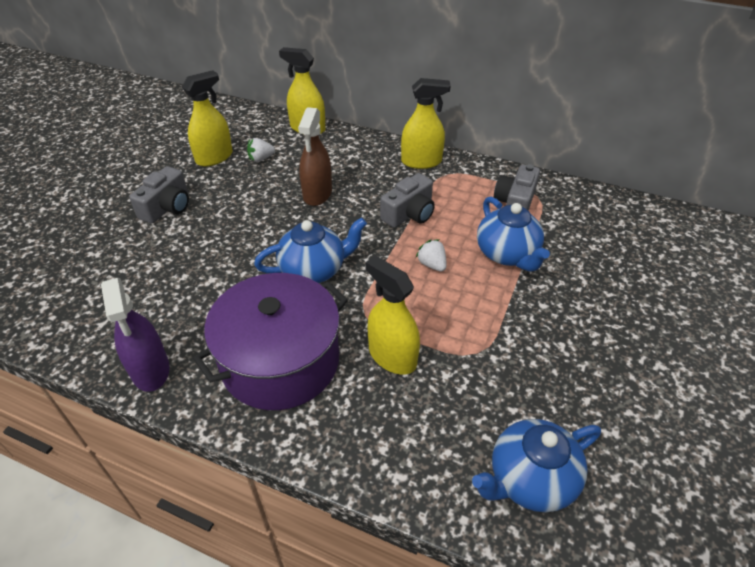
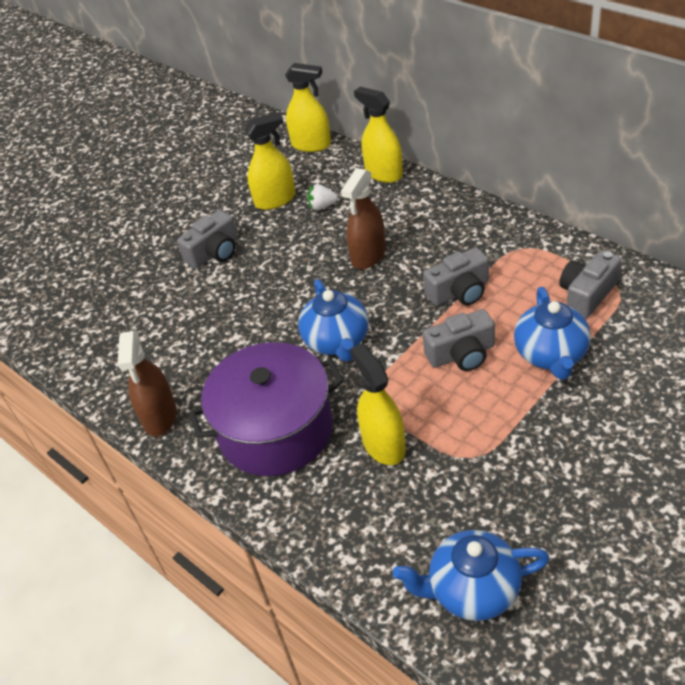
camera: 25 degrees right, 0 degrees up
(150, 370) = (160, 416): purple spray bottle -> brown spray bottle
(314, 270) = (337, 341): blue teapot -> blue teapot turned 75 degrees clockwise
(421, 162) = (497, 229): yellow spray bottle -> yellow spray bottle (311, 145)
(432, 264) = (461, 354): white strawberry -> grey camera

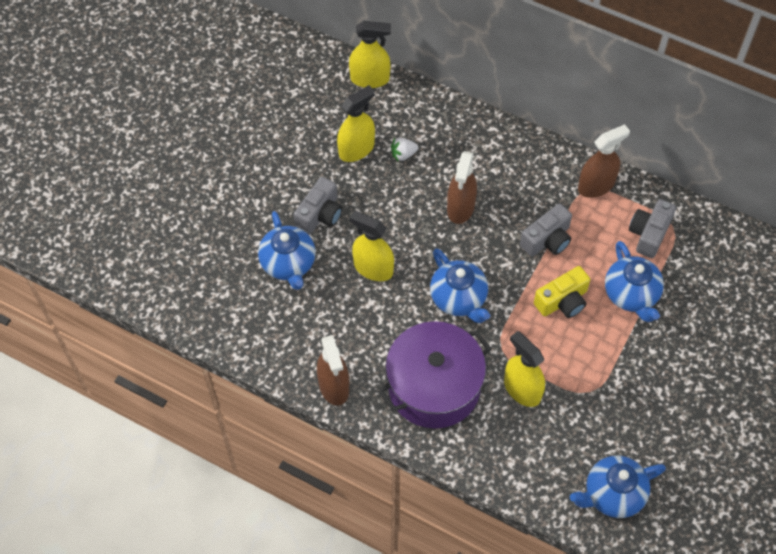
camera: 20 degrees left, 15 degrees up
(163, 294) = (288, 264): none -> blue teapot
(383, 173) = (449, 112): yellow spray bottle -> yellow spray bottle (373, 268)
(461, 354) = (562, 301): grey camera -> yellow camera
(531, 244) = (596, 185): none -> brown spray bottle

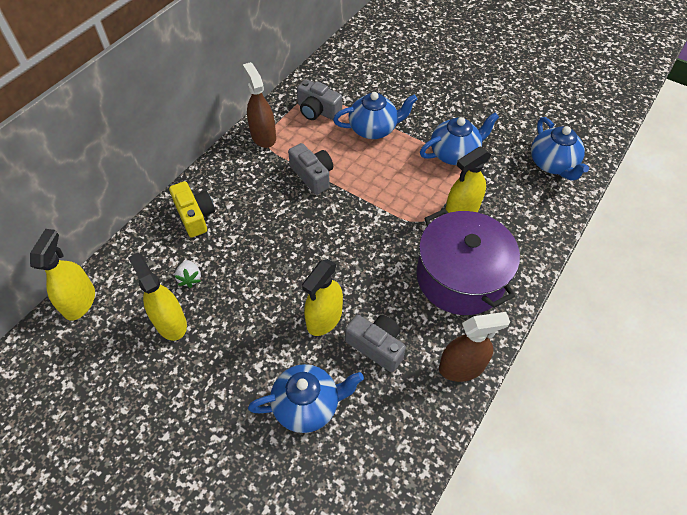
camera: 85 degrees left, 5 degrees down
(320, 214) = (248, 367): grey camera -> grey camera (376, 346)
(459, 299) = (367, 247): blue teapot -> blue teapot (454, 154)
(460, 207) = (265, 236): brown spray bottle -> none
(562, 301) = (376, 173): yellow camera -> yellow camera (195, 216)

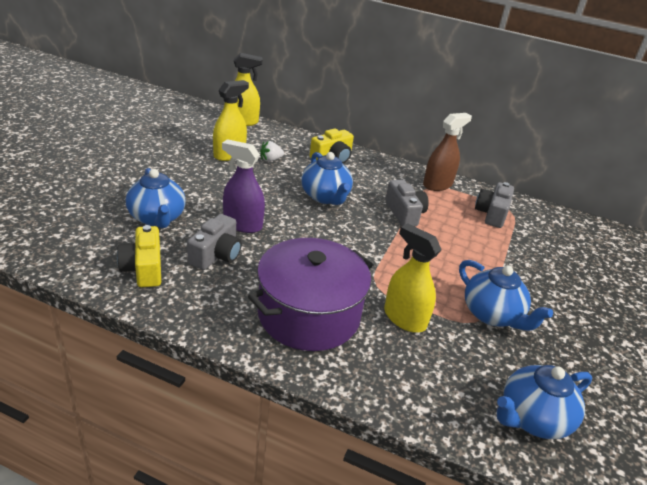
camera: 75 degrees right, 20 degrees down
(312, 175) = (404, 213): grey camera -> grey camera turned 60 degrees counterclockwise
(324, 318) = (242, 224): yellow spray bottle -> purple spray bottle
(373, 129) = (491, 251): blue teapot -> blue teapot (325, 197)
(399, 415) = (144, 268): none -> yellow camera
(461, 367) = (195, 312): brown spray bottle -> none

